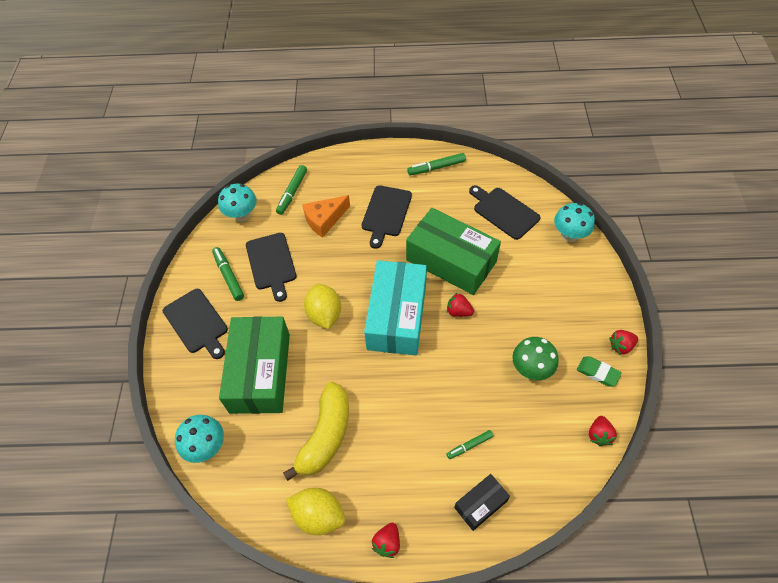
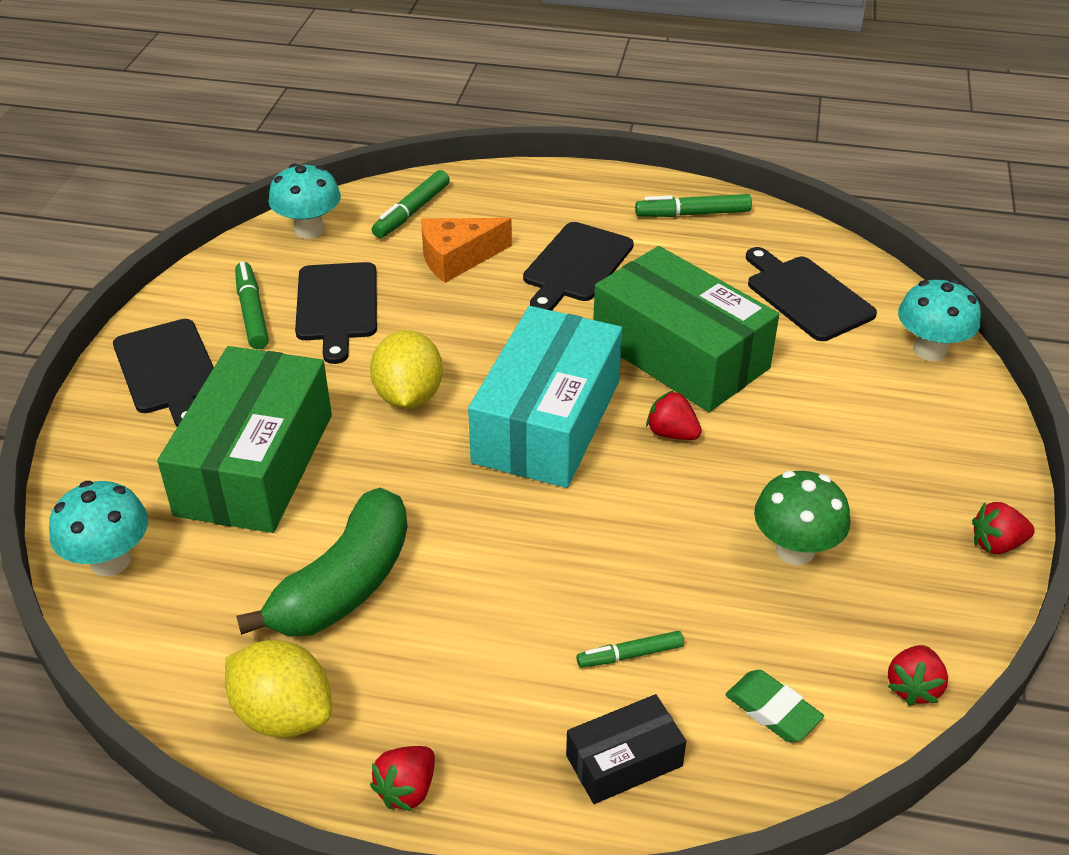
camera: 10 degrees right, 15 degrees down
(326, 435) = (345, 585): yellow banana -> green banana
(598, 372) = (936, 580): green eraser -> green eraser (773, 710)

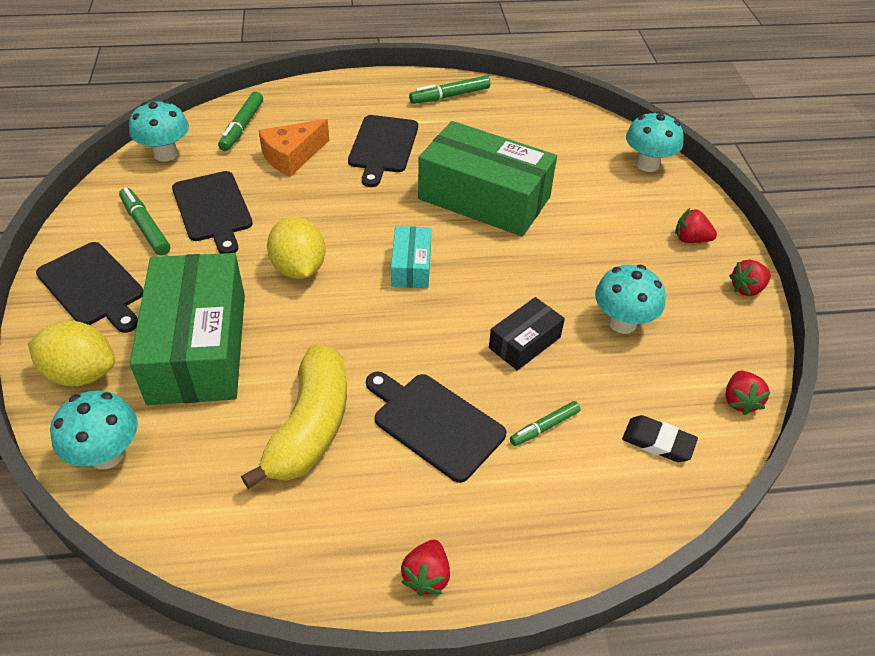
camera: 20 degrees left, 5 degrees up
(283, 714) = (305, 544): yellow lemon -> yellow lemon (81, 373)
(345, 585) = (310, 427): green banana -> yellow banana
(547, 421) = (411, 266): turquoise box -> turquoise box, size x0.48
(624, 761) = (574, 508): black box -> black box (524, 342)
(672, 433) = (503, 257): red strawberry -> red strawberry (690, 239)
(773, 710) = (658, 442): green eraser -> black eraser
(795, 550) = (622, 323): green mushroom -> turquoise mushroom
(806, 296) = (551, 141): black cutting board -> black cutting board (434, 423)

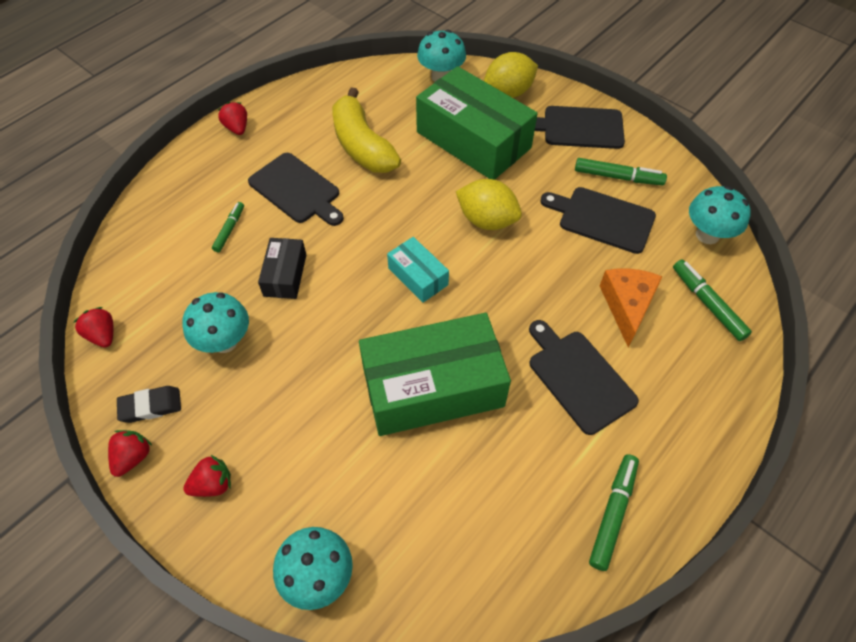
camera: 140 degrees right, 10 degrees up
(434, 423) = (297, 190): black cutting board -> black cutting board turned 45 degrees clockwise
(658, 442) = (150, 267): black eraser -> black eraser (151, 406)

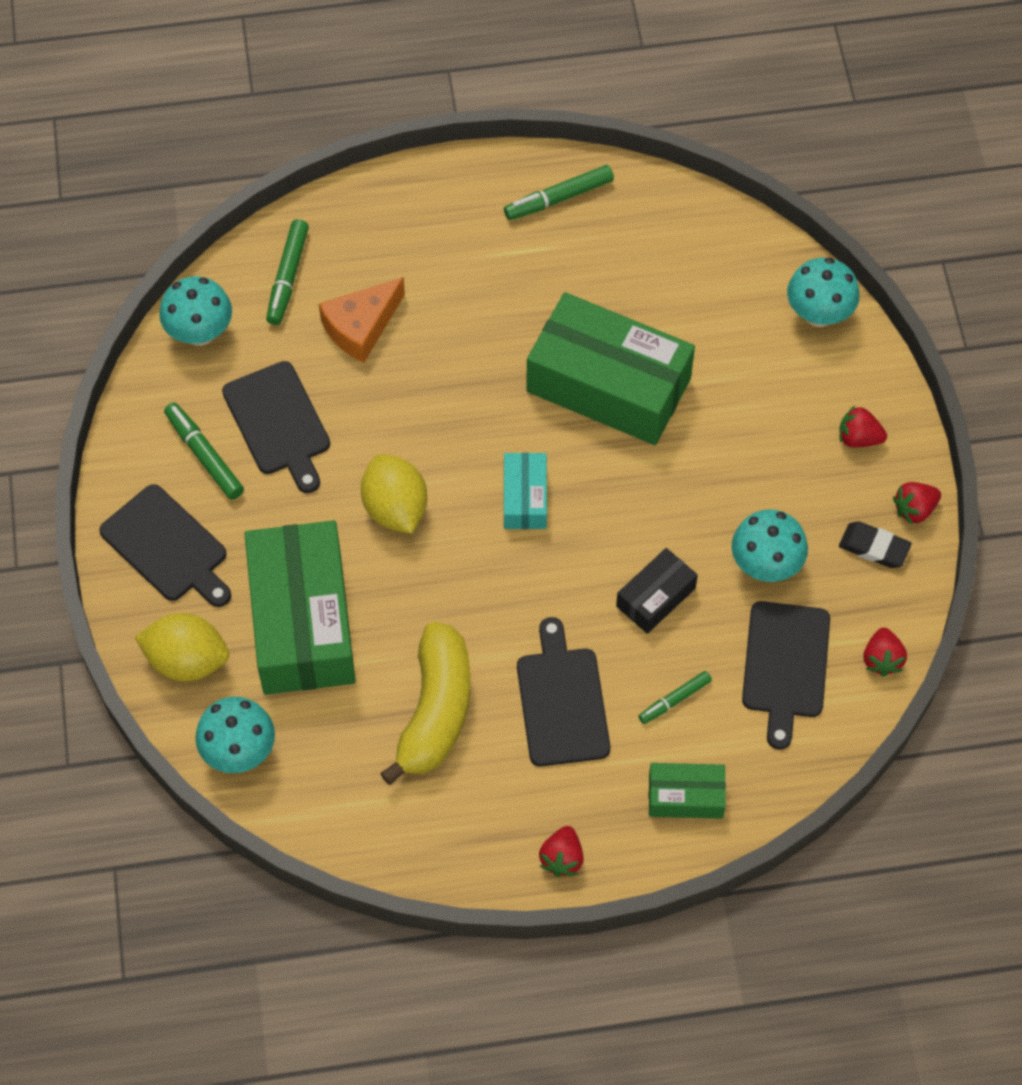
camera: 140 degrees left, 5 degrees up
(187, 190) = (685, 796): none -> green box
(578, 378) = (475, 303): black cutting board -> black cutting board (785, 665)

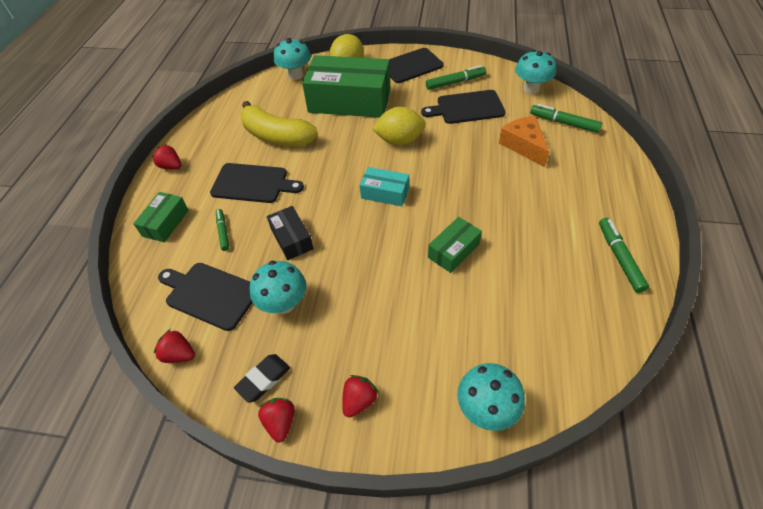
camera: 110 degrees right, 10 degrees down
(608, 385) = (453, 251): green box -> green box, size x0.48

